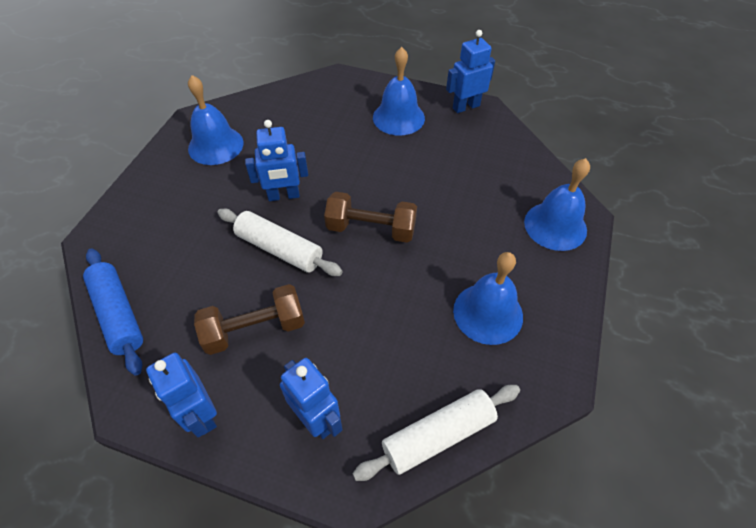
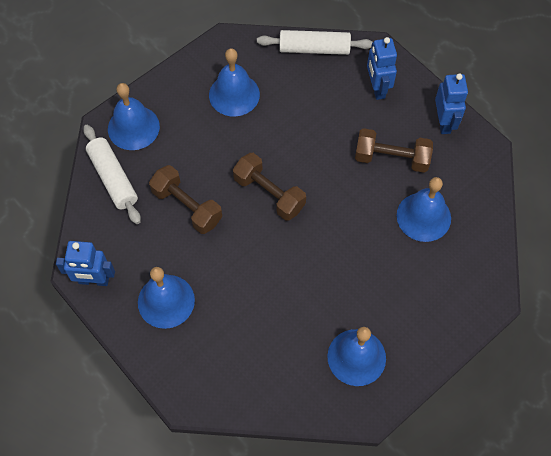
camera: 150 degrees left, 10 degrees up
(118, 314) = (483, 215): blue rolling pin -> none
(191, 282) = (423, 216): none -> blue bell
(279, 249) = (347, 211): white rolling pin -> white rolling pin (113, 178)
(283, 196) = (321, 261): blue robot -> none
(440, 184) = (187, 206): none -> brown dumbbell

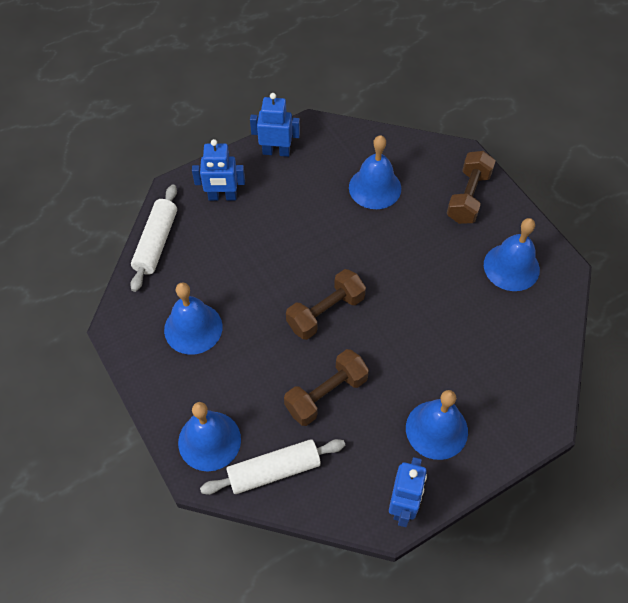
camera: 80 degrees left, 5 degrees down
(391, 158) = (307, 200): brown dumbbell -> brown dumbbell (468, 197)

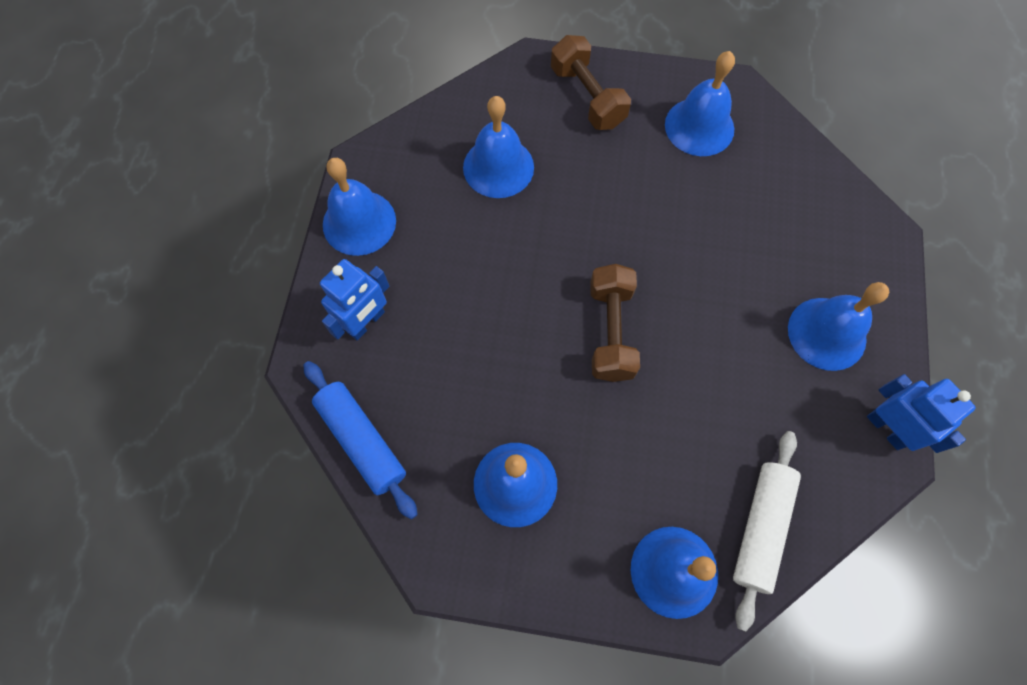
camera: 50 degrees left, 10 degrees up
(156, 243) = (362, 441): white rolling pin -> blue rolling pin
(276, 151) = (359, 222): blue robot -> blue bell
(326, 394) = (709, 406): brown dumbbell -> none

